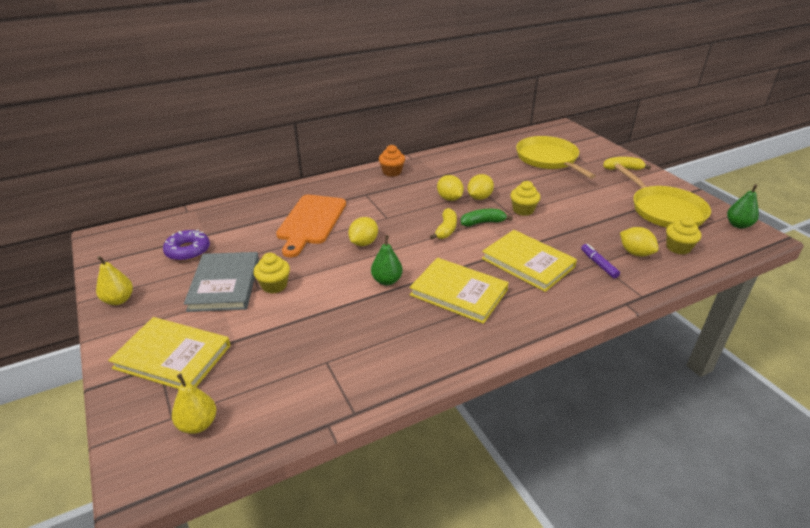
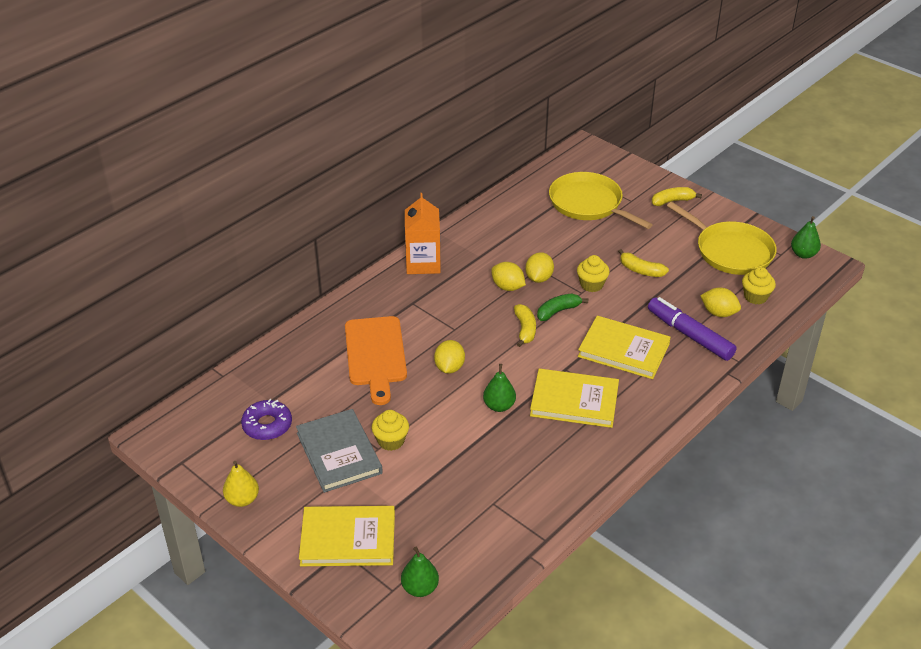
camera: 20 degrees left, 5 degrees up
(198, 424) = (420, 588): yellow pear -> green pear
(392, 172) = (423, 263): orange cupcake -> orange carton
(573, 208) = (640, 270): none -> yellow banana
(598, 264) = (689, 335): purple marker -> purple marker, size x1.95

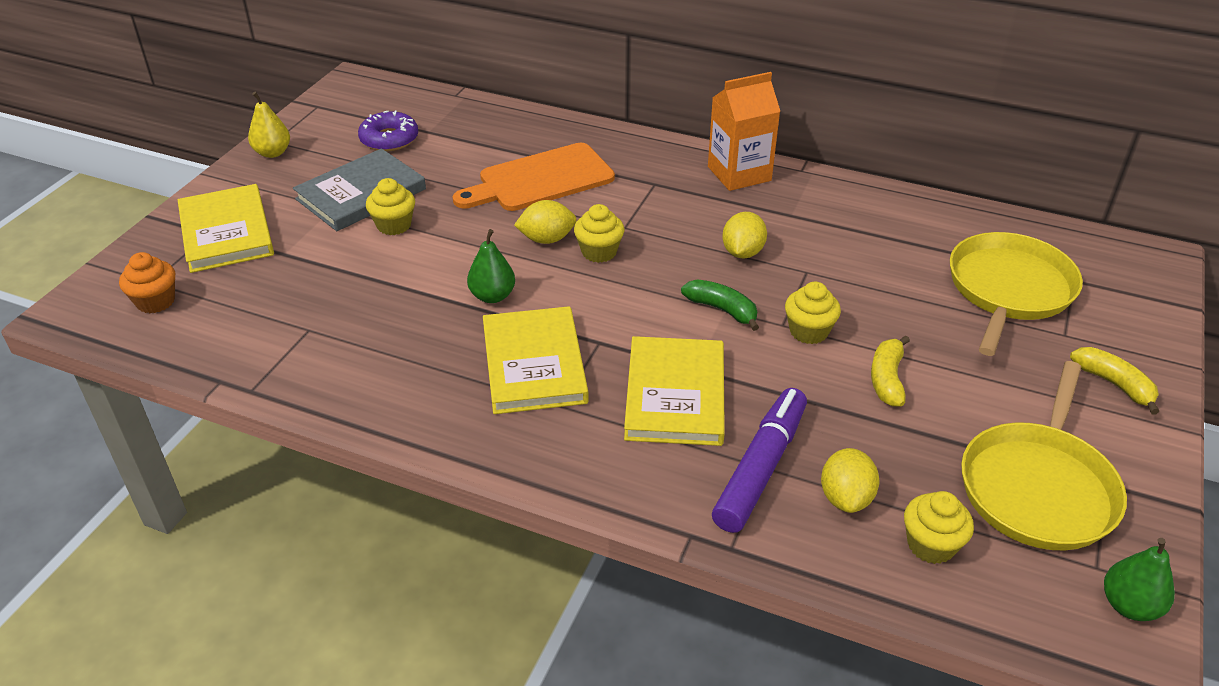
camera: 70 degrees right, 0 degrees up
(420, 588) = (156, 301): green pear -> orange cupcake
(476, 347) = (599, 252): none -> yellow cupcake
(525, 329) = (661, 287): yellow banana -> none
(539, 278) = (784, 276): yellow lemon -> none

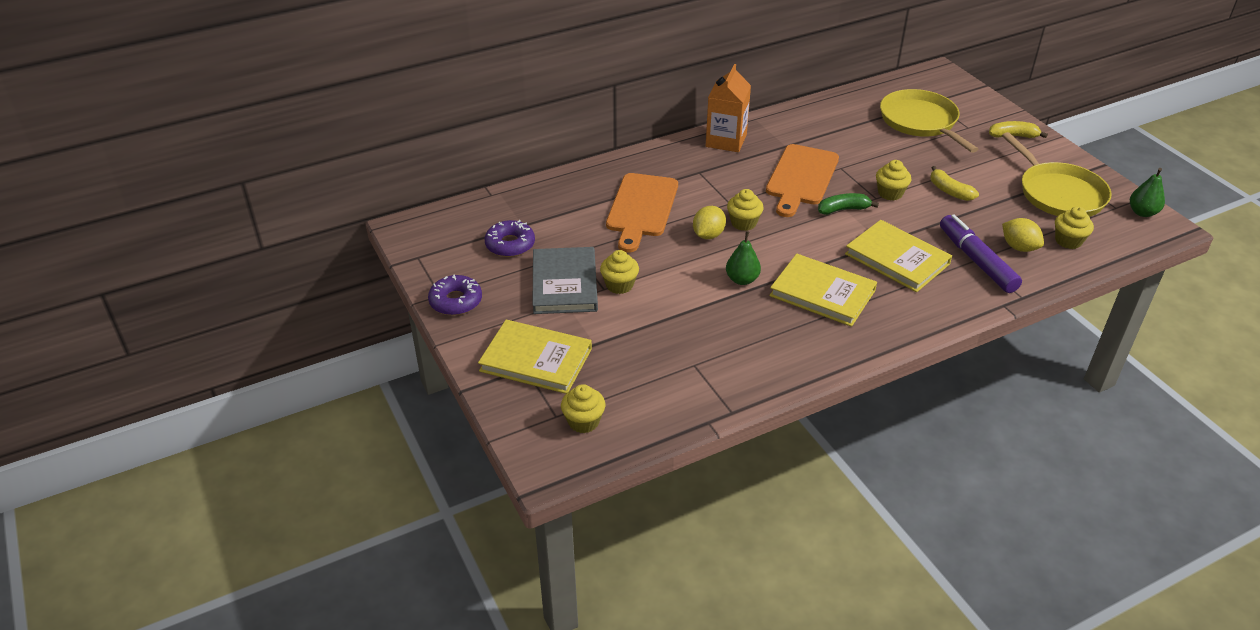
camera: 50 degrees left, 0 degrees up
(156, 301) = (583, 421): orange cupcake -> yellow cupcake
(273, 153) = (456, 301): yellow pear -> purple donut
(742, 252) = (801, 178): yellow lemon -> orange cutting board

